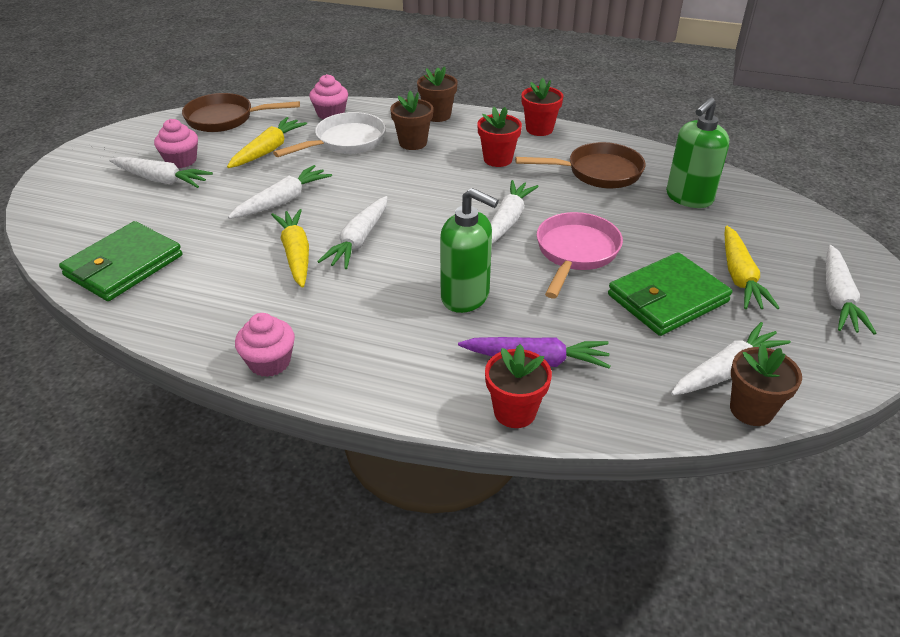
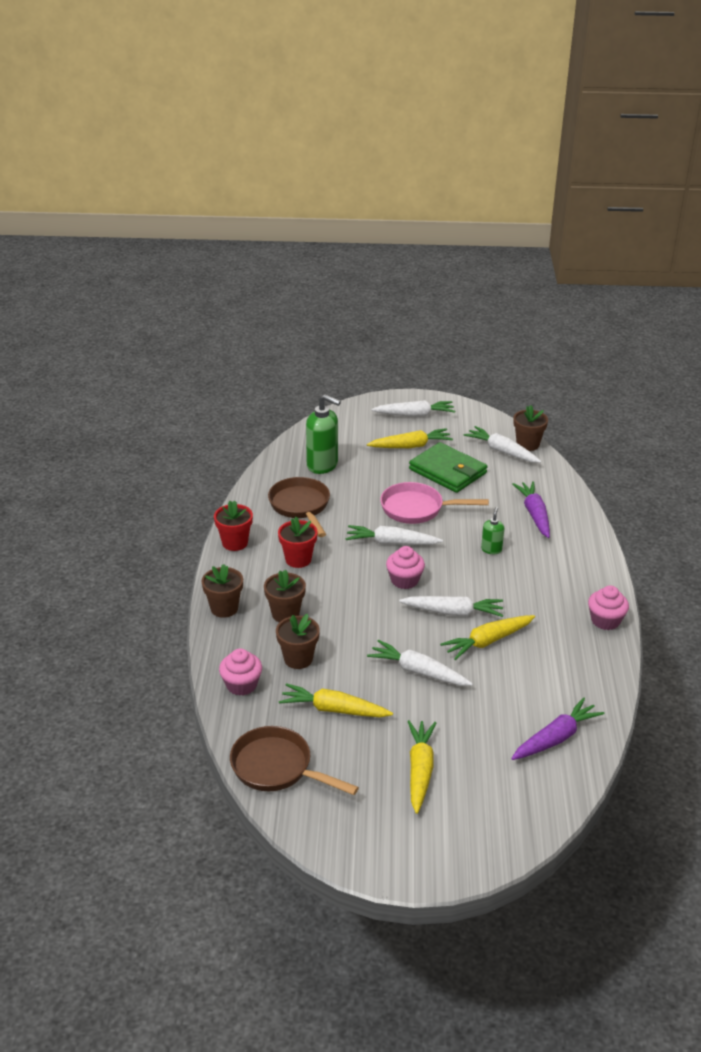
camera: 105 degrees left, 5 degrees down
(124, 265) = (556, 738): green wallet -> purple carrot
(161, 180) = (420, 770): white carrot -> yellow carrot
(181, 160) = (378, 770): pink cupcake -> pink cupcake (404, 580)
(225, 119) = (277, 768): brown pan -> brown pan turned 135 degrees clockwise
(345, 142) = (298, 659): white pan -> brown flower pot
(465, 297) = (491, 549): green soap dispenser -> green soap dispenser, size x0.52
(514, 412) = (580, 517): red flower pot -> none

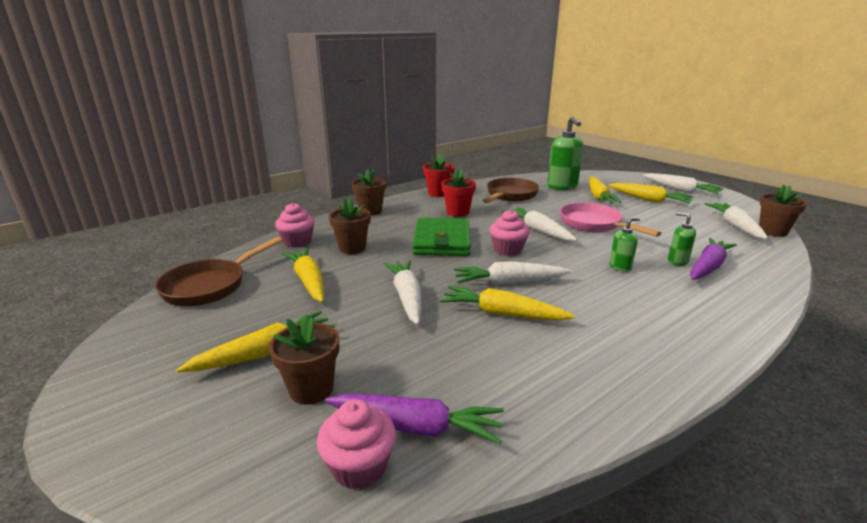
camera: 50 degrees right, 10 degrees down
(277, 768) = (210, 286): brown pan -> brown pan turned 135 degrees counterclockwise
(285, 614) = (395, 228): brown flower pot -> brown flower pot (311, 389)
(370, 464) = (598, 197): none -> yellow carrot
(447, 471) = (659, 218): green wallet -> green wallet (442, 241)
(453, 612) = (509, 282): white carrot -> white carrot turned 120 degrees clockwise
(514, 520) = (677, 261): none -> green soap dispenser
(605, 620) = (668, 372): pink cupcake -> pink cupcake (359, 466)

